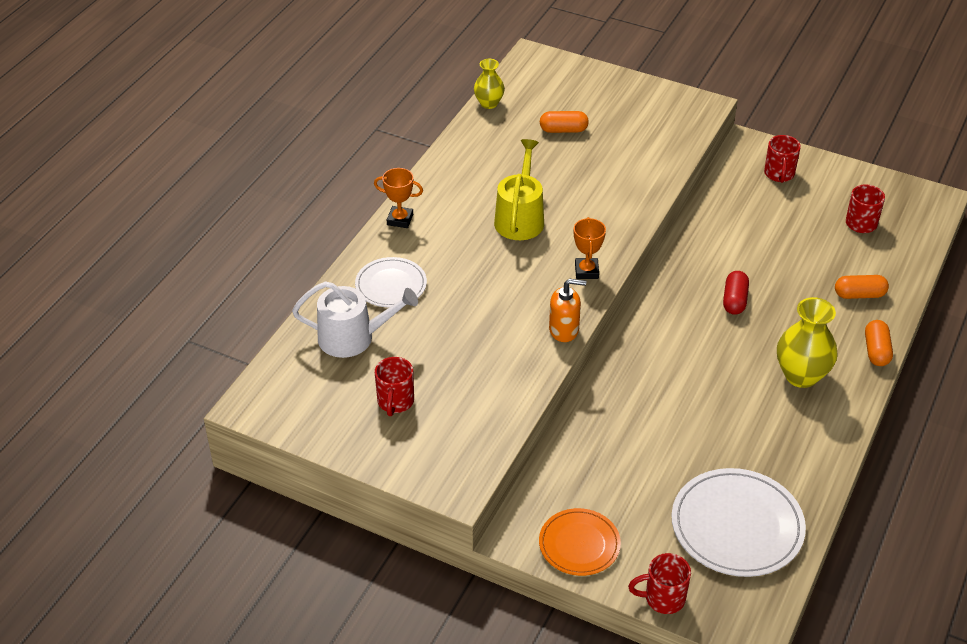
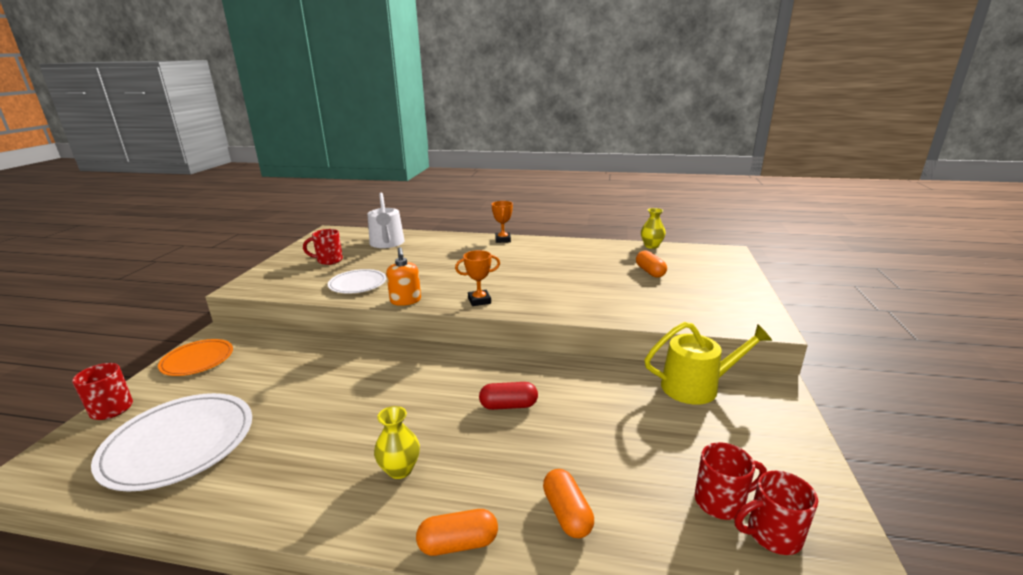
camera: 75 degrees right, 20 degrees down
(391, 285) = (438, 246): white plate -> white plate (357, 284)
(520, 218) = (528, 271): yellow watering can -> yellow watering can (696, 386)
(779, 174) = (746, 415): red mug -> red mug (772, 535)
(801, 375) = (400, 469): yellow vase -> yellow vase, size x0.61

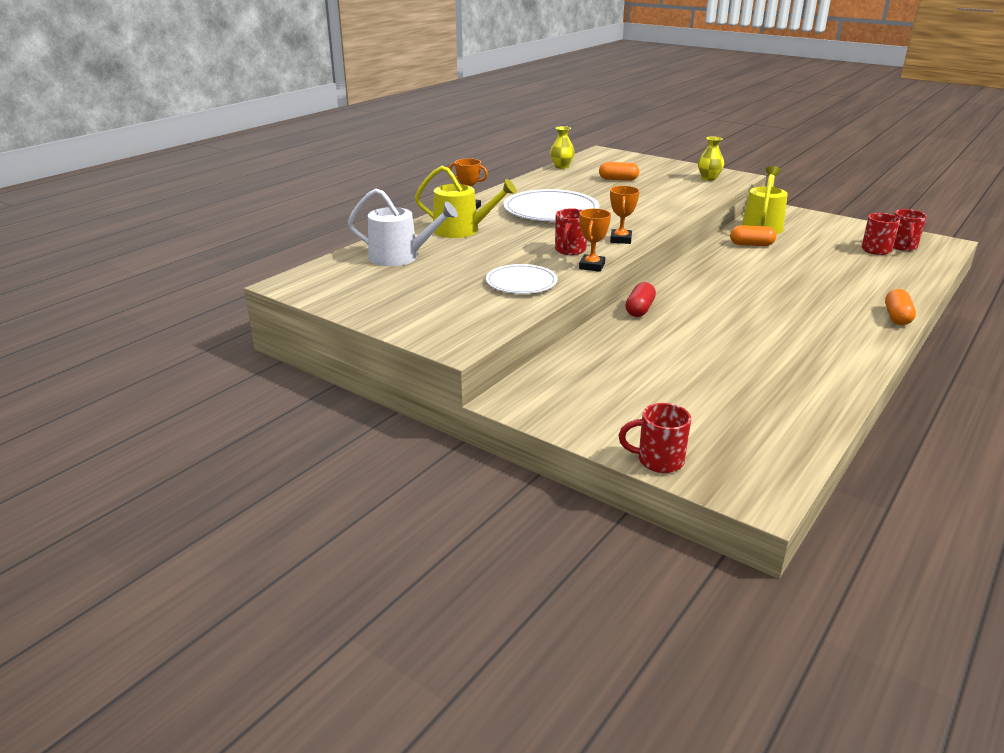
camera: 65 degrees left, 5 degrees up
(179, 443) = (748, 415): white plate -> white plate (551, 210)
(197, 360) = (574, 412): orange plate -> none
(329, 260) = (420, 292): red mug -> red mug (570, 250)
(400, 469) = (820, 325): yellow vase -> yellow vase (709, 178)
(405, 300) = (592, 266): orange soap dispenser -> orange trophy
(452, 247) = (462, 230): none -> yellow watering can
(508, 405) = (756, 280): red capsule -> red capsule (639, 309)
(567, 513) = (877, 285): orange capsule -> orange capsule (751, 244)

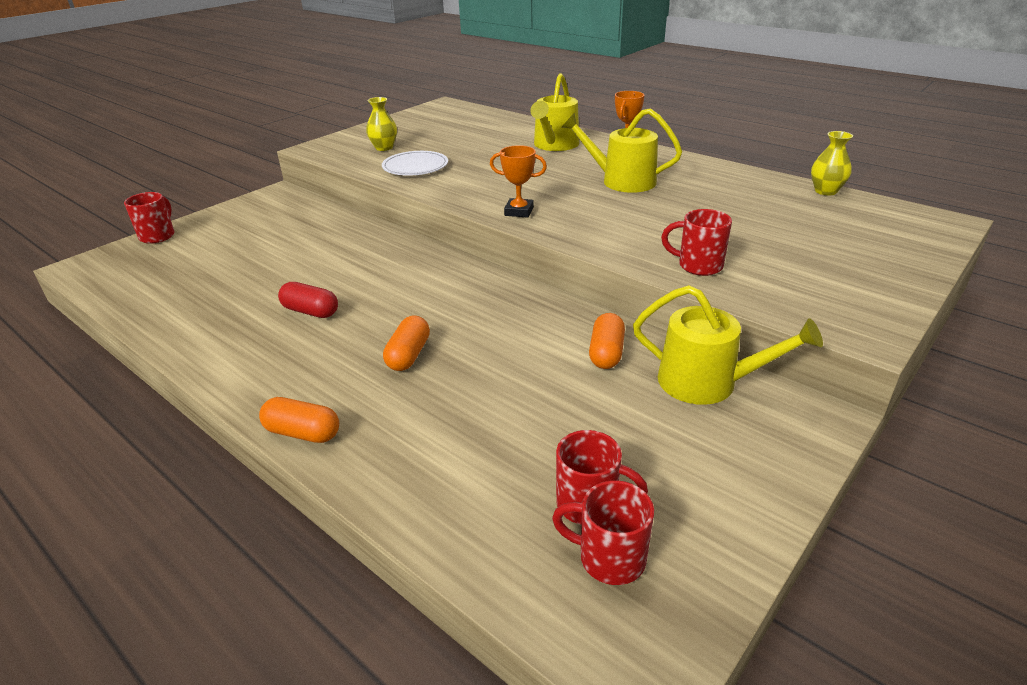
camera: 95 degrees right, 5 degrees up
(400, 257) = (488, 128): white watering can -> none
(551, 210) = (622, 181): white plate -> yellow watering can
(570, 250) = (490, 186): red mug -> red mug (698, 266)
(592, 266) = (443, 194): orange trophy -> none
(618, 179) = (778, 224): orange capsule -> orange capsule (408, 355)
(639, 309) = (407, 248): red capsule -> red capsule (310, 311)
(709, 178) = (828, 300): yellow vase -> yellow vase (384, 148)

